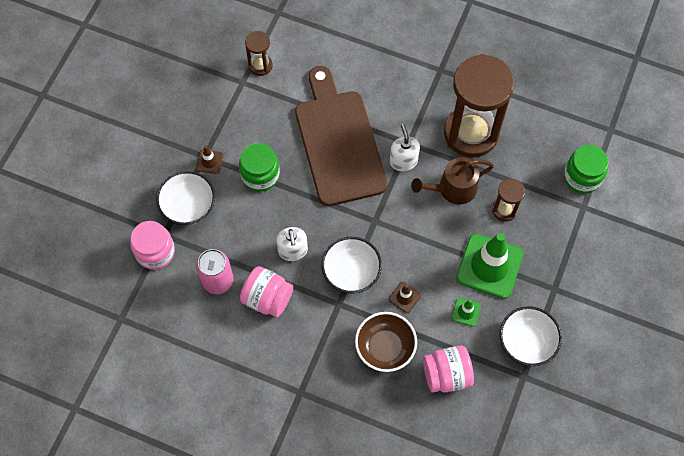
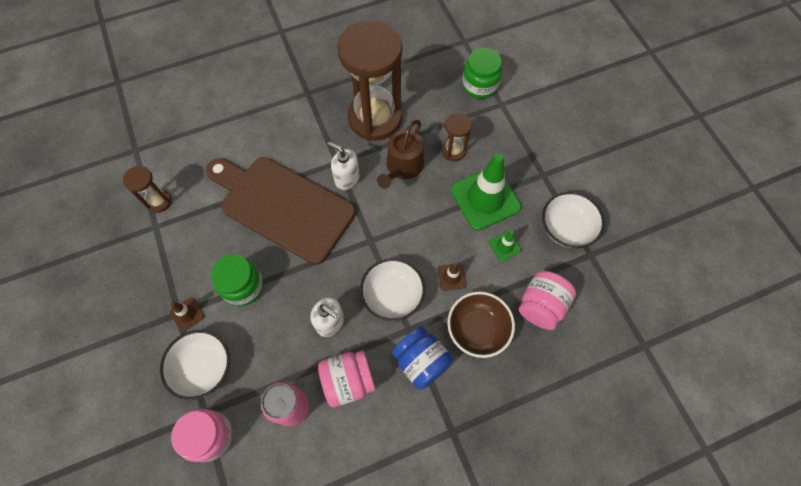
camera: 45 degrees left, 0 degrees up
(326, 332) = (421, 361): none -> blue jar

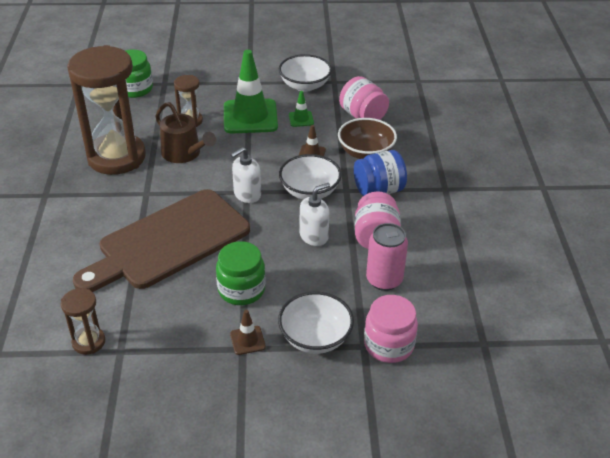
camera: 70 degrees left, 25 degrees down
(347, 178) = (169, 191): white soap dispenser -> white soap dispenser (247, 195)

